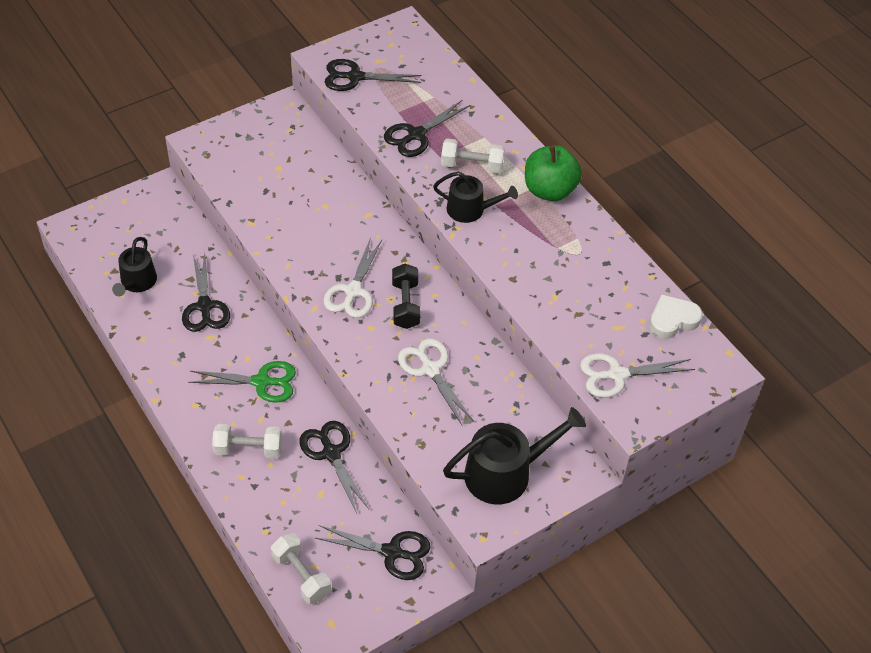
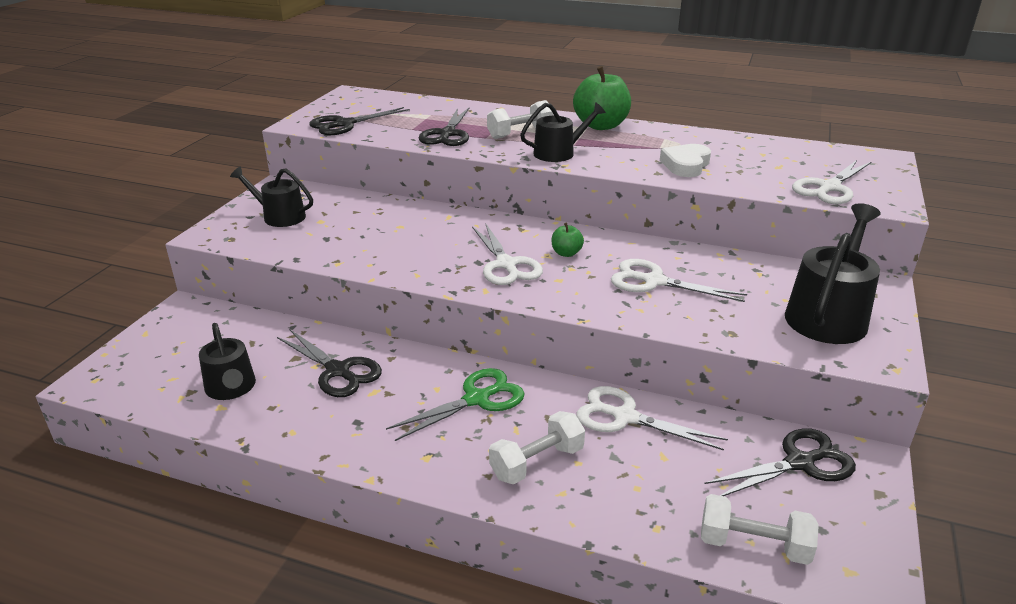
camera: 35 degrees left, 20 degrees down
(256, 146) = (279, 216): none -> black watering can
(331, 453) = (625, 417): black scissors -> white scissors
(405, 305) = (566, 253): black dumbbell -> green apple
(672, 320) = (804, 149): white heart -> white heart (686, 165)

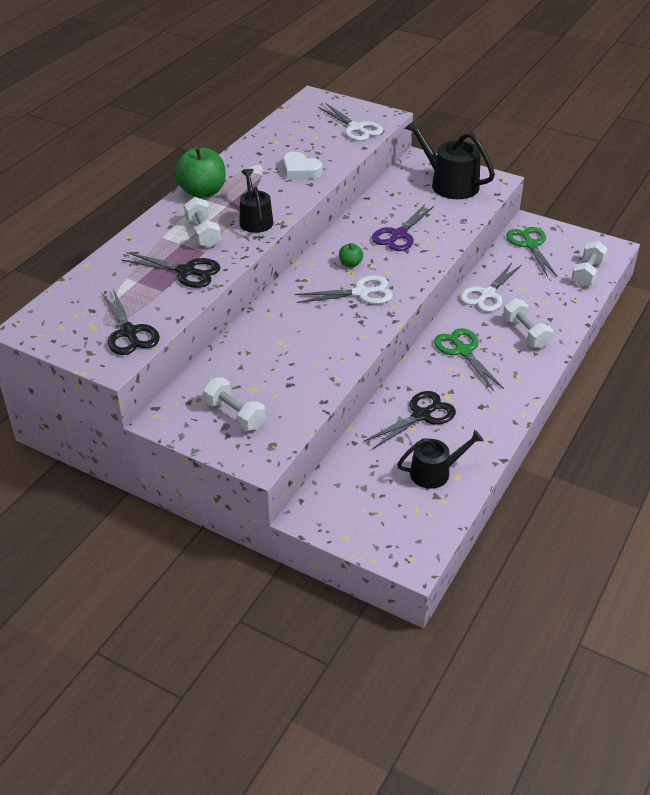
camera: 80 degrees left, 10 degrees up
(279, 216) = (234, 415): black watering can -> white dumbbell
(654, 281) = (399, 235): white scissors -> purple scissors
(799, 463) = (530, 244): black scissors -> green scissors

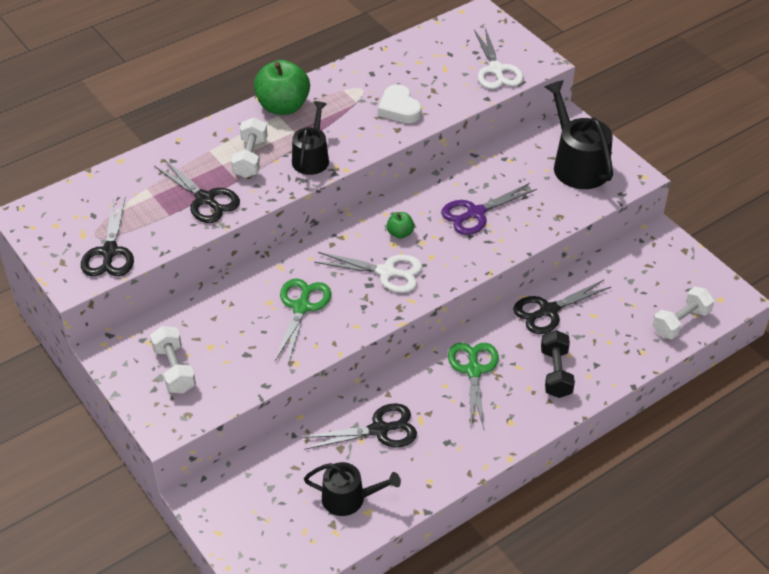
camera: 25 degrees right, 5 degrees up
(487, 294) = (548, 311): white scissors -> black scissors
(525, 333) = (555, 373): white dumbbell -> black dumbbell
(530, 244) = (642, 263): green scissors -> green scissors (301, 307)

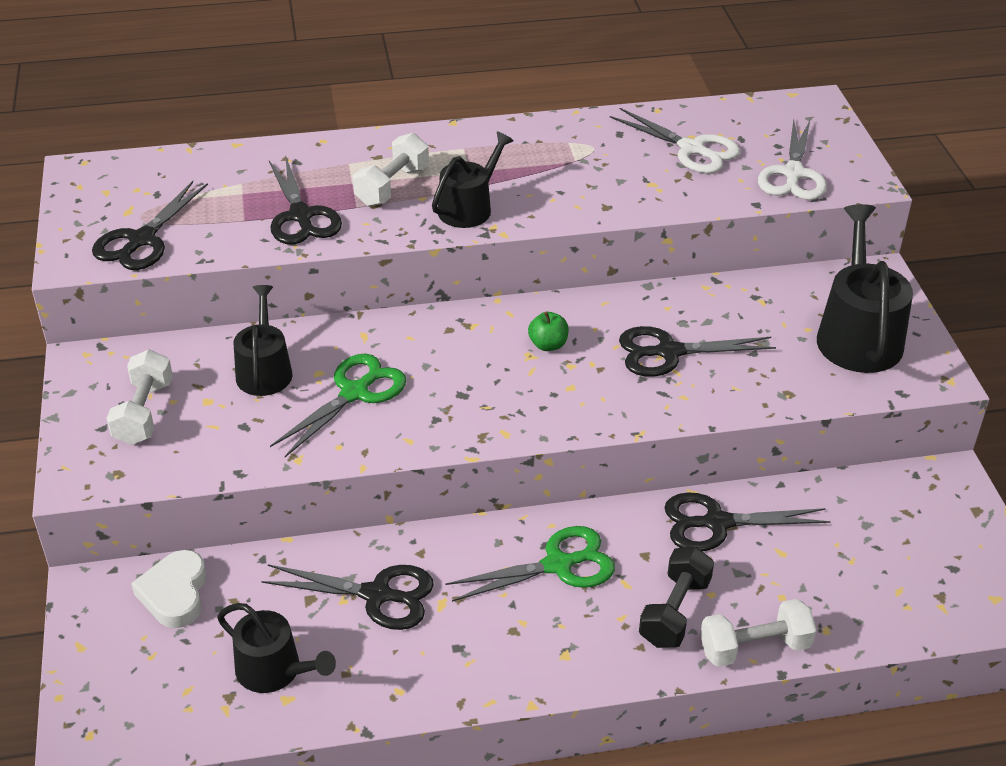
camera: 25 degrees right, 5 degrees down
(232, 313) = (264, 370): none -> black watering can
(283, 106) = (477, 140): green apple -> none
(387, 272) = (496, 387): white scissors -> white scissors (692, 149)
(399, 108) = (626, 183): white heart -> white heart (175, 594)
(473, 370) = (558, 565): green scissors -> green scissors turned 45 degrees clockwise
(475, 213) = (669, 352): purple scissors -> black scissors
(681, 322) = (911, 609): white dumbbell -> white dumbbell (754, 647)

